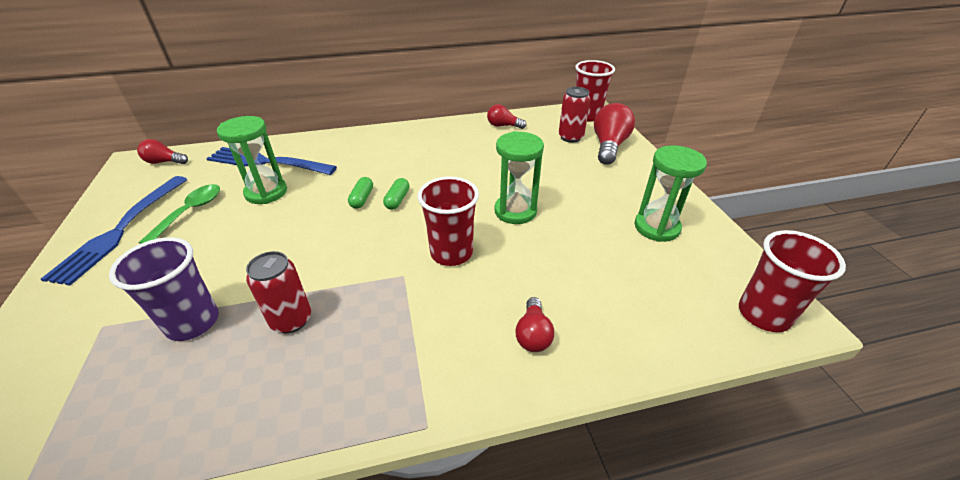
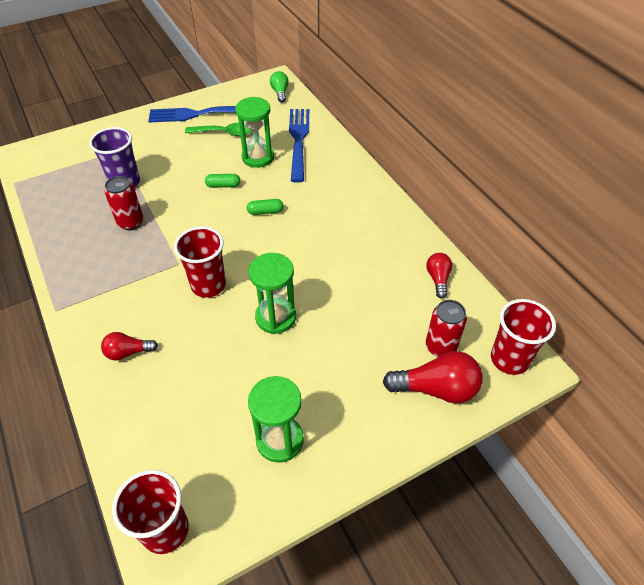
camera: 75 degrees right, 10 degrees up
(164, 162) = (280, 92): red light bulb -> green light bulb
(397, 200) = (270, 233): green capsule -> green capsule (223, 185)

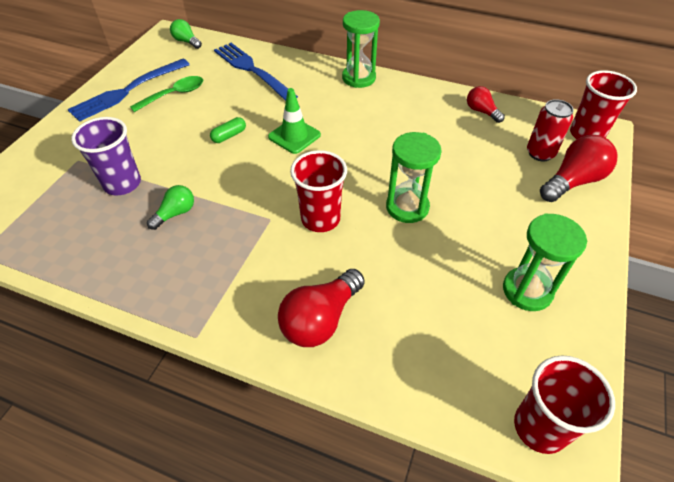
camera: 40 degrees left, 0 degrees up
(128, 352) = (320, 319): red light bulb -> red light bulb, size x1.72
(130, 222) = (175, 213): red can -> green light bulb
(258, 157) = (232, 99): green hourglass -> green hourglass (358, 78)
(265, 212) = (294, 136): green capsule -> green traffic cone

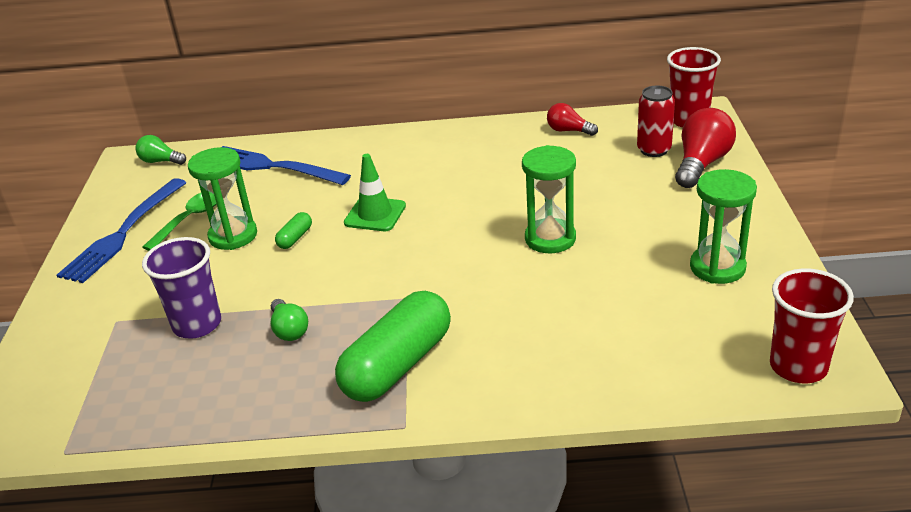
camera: 20 degrees left, 15 degrees down
(175, 213) = (289, 330): green light bulb -> green light bulb turned 135 degrees clockwise
(226, 277) = (397, 365): none -> green capsule
(320, 219) = (464, 279): red cup -> none
(320, 319) = (529, 363): red light bulb -> none
(358, 78) = (409, 138): green hourglass -> green hourglass (233, 236)

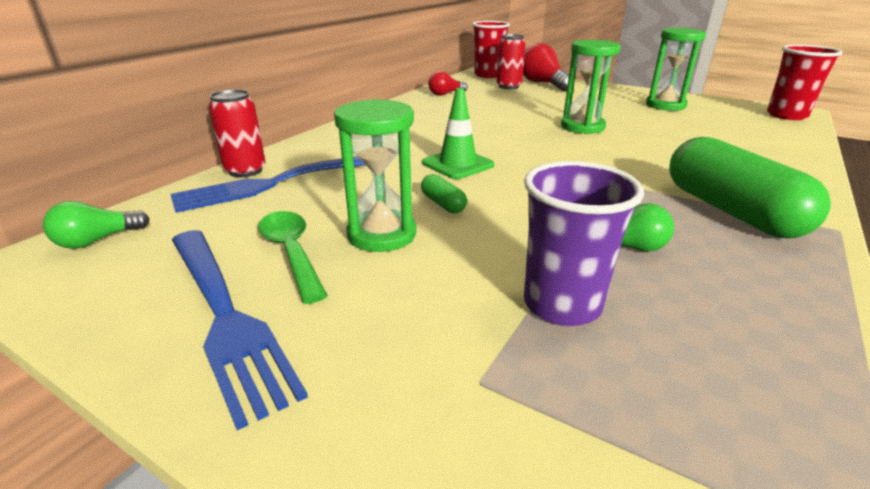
camera: 60 degrees left, 5 degrees down
(281, 146) = (245, 171): none -> red can

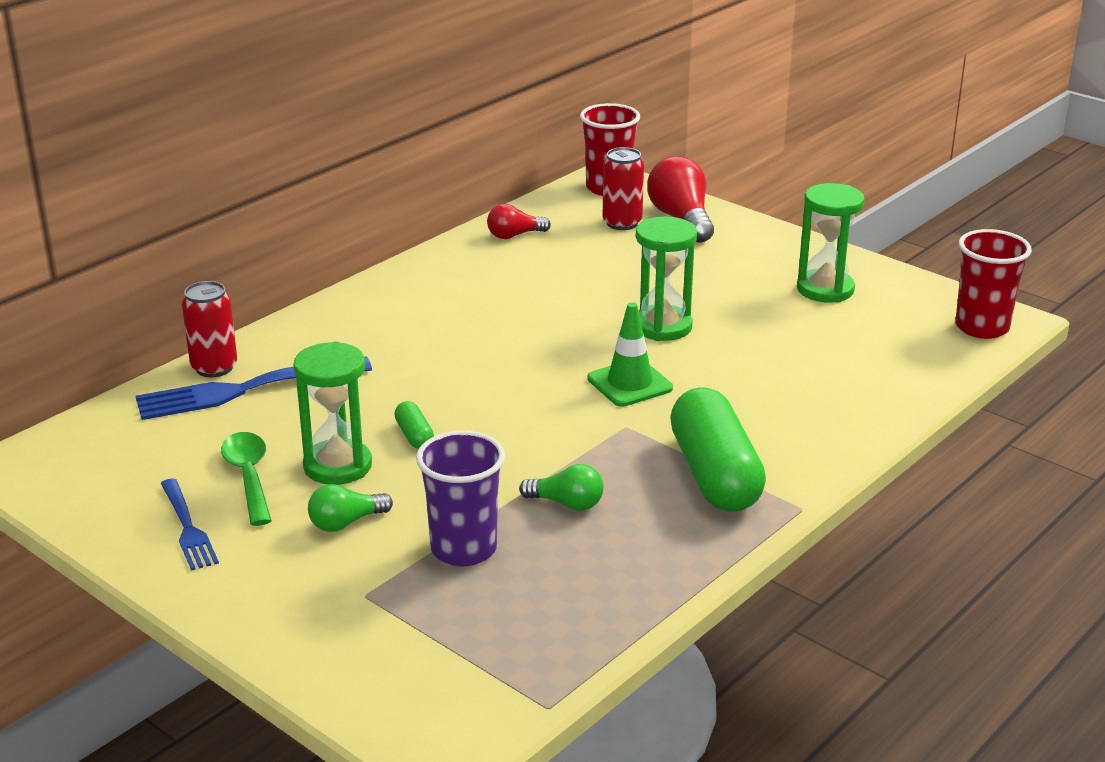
camera: 10 degrees right, 0 degrees up
(97, 240) = (73, 446): green light bulb -> green light bulb (346, 523)
(225, 314) = (188, 527): blue fork -> blue fork, size x0.58
(458, 164) = (459, 380): green traffic cone -> green traffic cone (629, 383)

